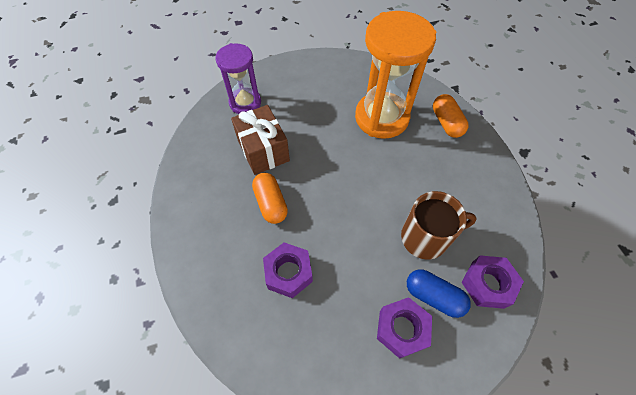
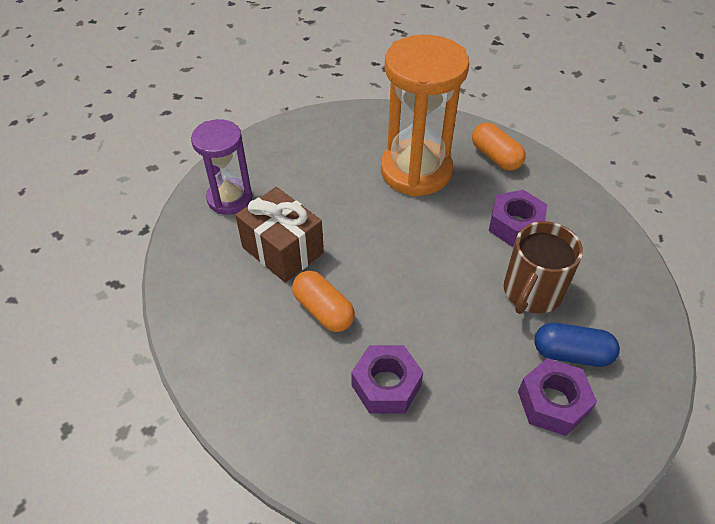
camera: 20 degrees left, 10 degrees down
(425, 238) = (532, 292): brown mug -> brown mug turned 150 degrees clockwise
(487, 284) = (624, 321): purple nut -> purple nut (515, 225)

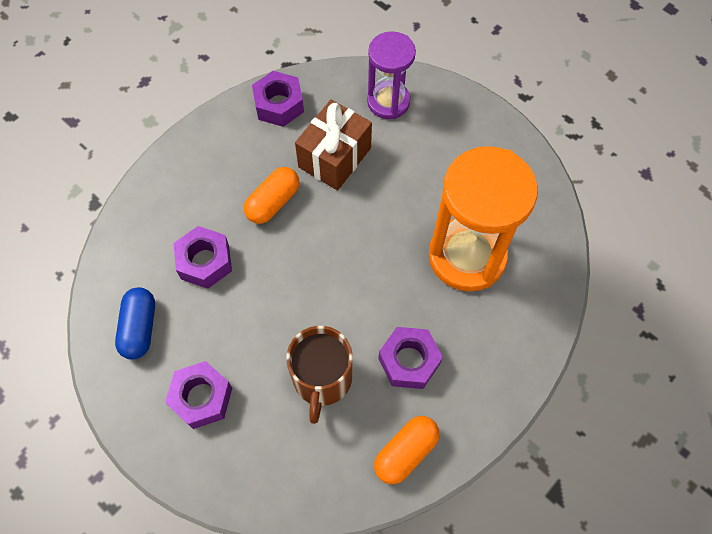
camera: 80 degrees right, 15 degrees up
(196, 291) = (279, 105): none -> purple nut
(495, 157) = (512, 337): orange capsule -> orange capsule (405, 452)
(532, 292) = (322, 379): brown mug -> brown mug turned 105 degrees counterclockwise
(571, 354) = (254, 415): blue capsule -> blue capsule (140, 328)

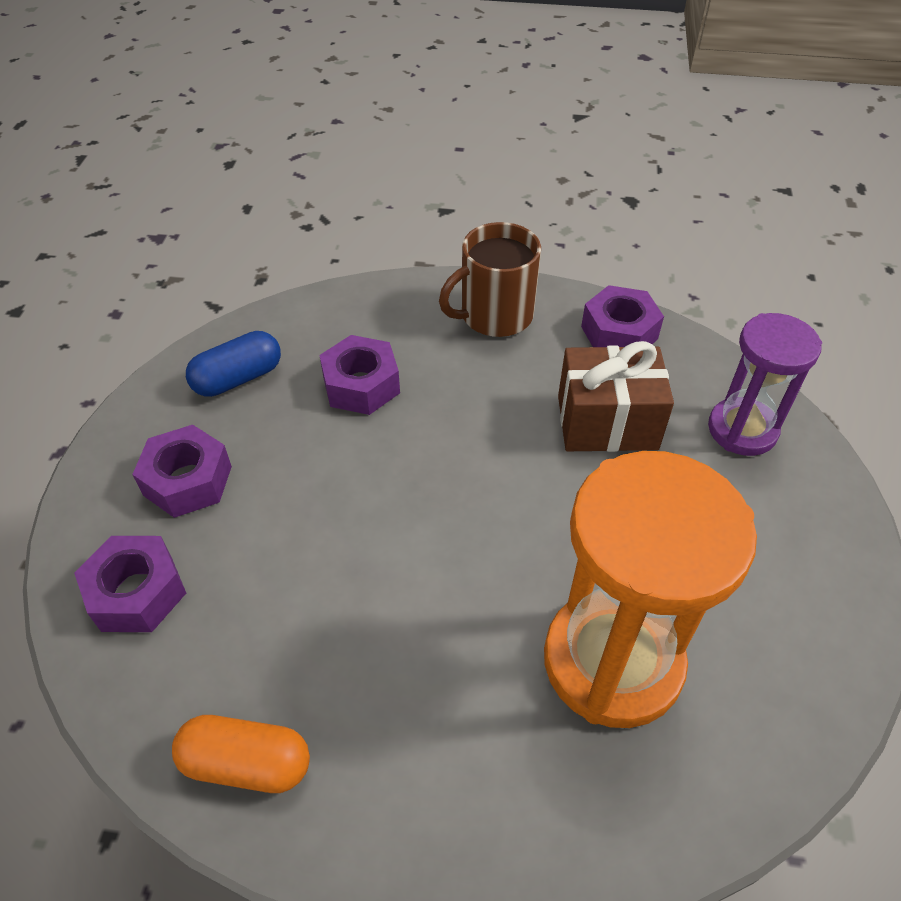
camera: 55 degrees right, 15 degrees down
(273, 202) = (490, 400): orange capsule -> none
(322, 379) = (292, 590): brown mug -> brown mug (495, 315)
(409, 361) = (390, 682): purple nut -> purple nut (137, 593)

